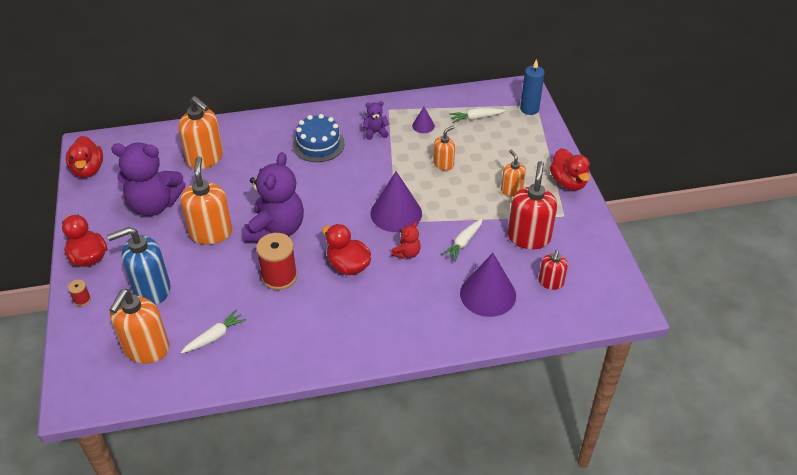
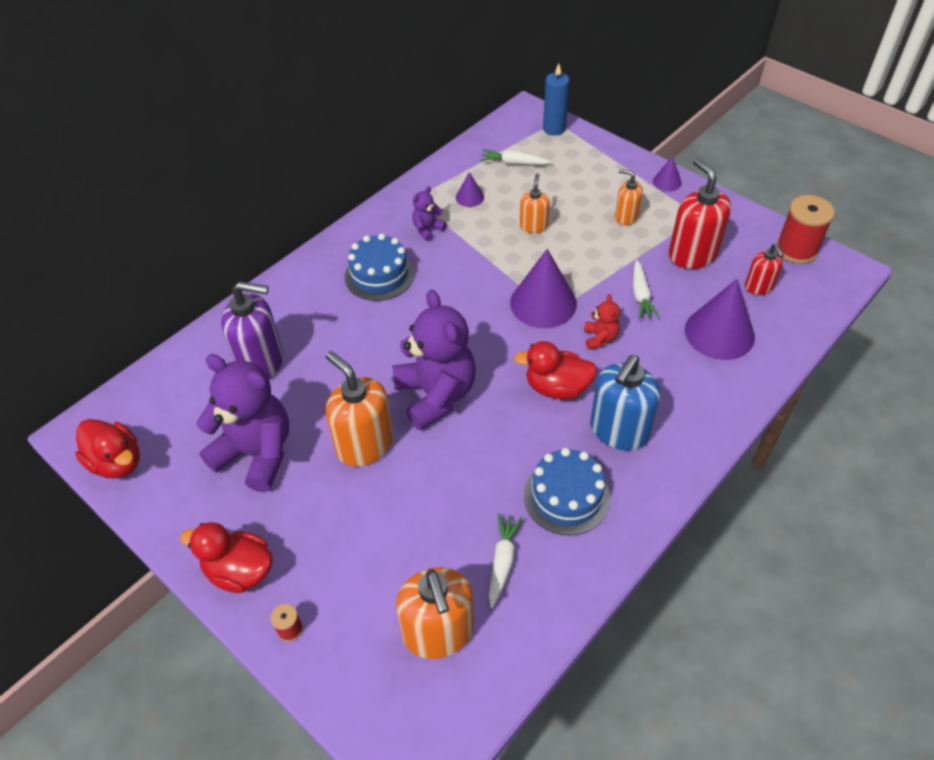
camera: 35 degrees left, 5 degrees up
(151, 289) = (366, 557): blue soap dispenser -> blue soap dispenser (619, 431)
(154, 204) = (256, 453): purple teddy bear -> purple teddy bear turned 120 degrees counterclockwise
(205, 158) = (261, 362): orange soap dispenser -> purple soap dispenser
(279, 277) = (498, 445): red spool -> red spool (796, 250)
(286, 327) = (566, 496): none -> blue cake
(476, 118) = (513, 163): white carrot -> white carrot turned 60 degrees clockwise
(568, 182) = (667, 182): red duck -> purple cone

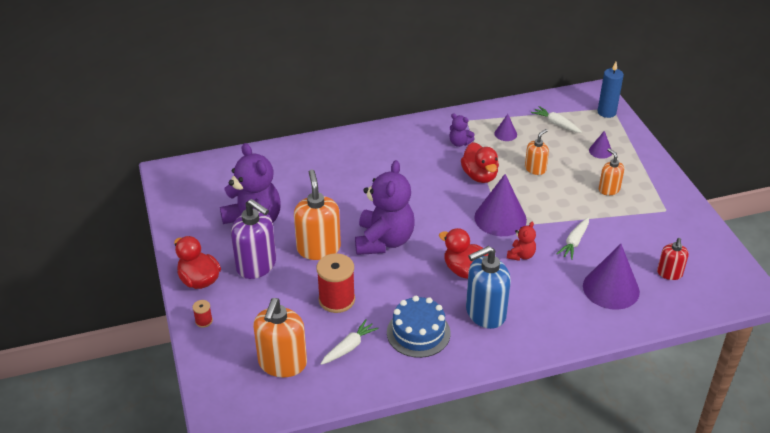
camera: 30 degrees right, 10 degrees down
(117, 462) = (176, 196): red duck -> red duck (479, 176)
(261, 362) = (293, 178): purple soap dispenser -> purple soap dispenser (256, 265)
(379, 275) = (405, 158): blue cake -> none
(427, 229) = (459, 143): purple teddy bear -> purple teddy bear turned 135 degrees counterclockwise
(667, 182) = (662, 179): purple cone -> purple cone (600, 151)
(692, 254) = (637, 232): red soap dispenser -> none
(796, 250) = (724, 262): red spool -> red spool (336, 300)

